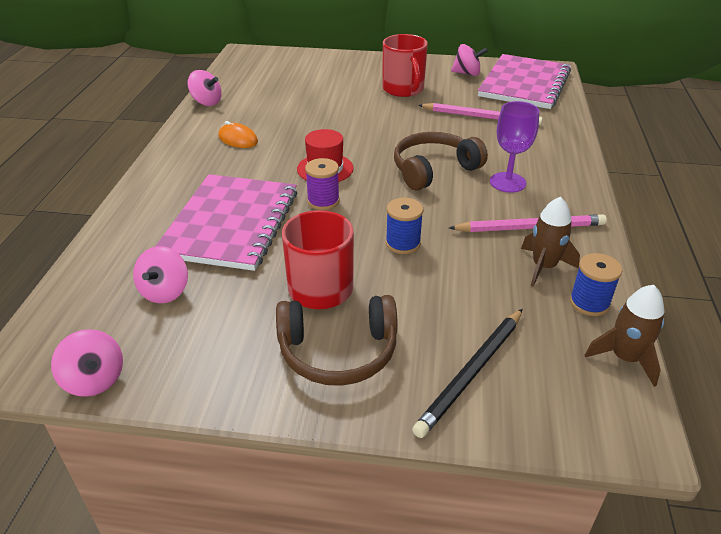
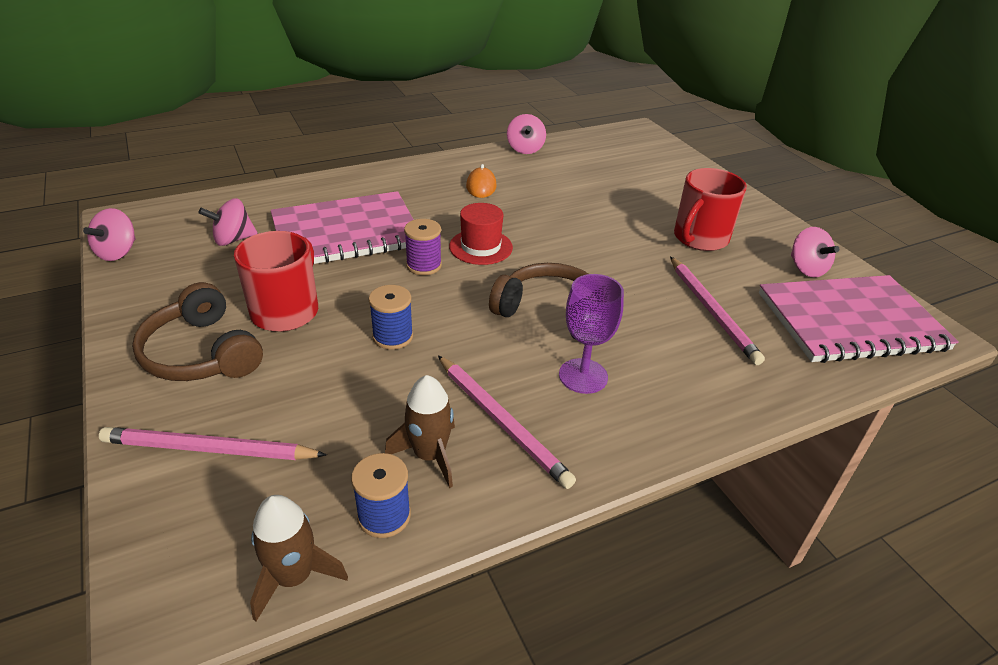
camera: 55 degrees right, 0 degrees up
(471, 373) = (209, 449): black pencil -> pink pencil

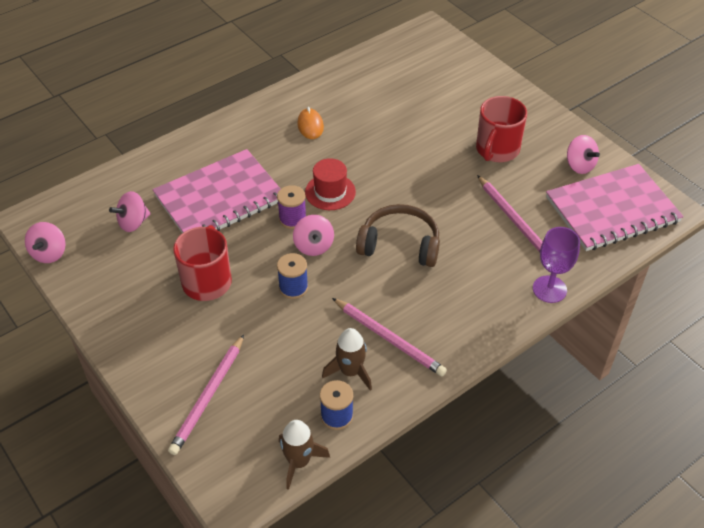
camera: 10 degrees left, 10 degrees up
(202, 353) = (165, 328): brown headphones -> none
(209, 449) = (208, 396): pink pencil -> pink pencil turned 60 degrees counterclockwise
(525, 149) = (334, 73): pink spinning top -> pink spinning top (313, 246)
(583, 376) = (434, 293): purple goblet -> purple goblet (549, 289)

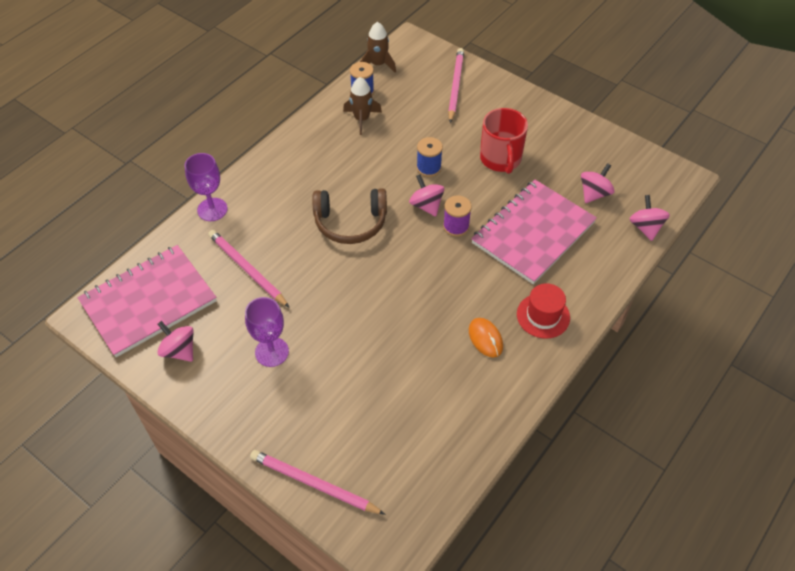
camera: 165 degrees right, 5 degrees up
(49, 253) = (642, 154): pink spinning top -> pink spinning top (645, 227)
(330, 192) = (432, 261): red hat -> red hat (543, 316)
(389, 339) = (339, 146): pink pencil -> pink pencil (313, 484)
(497, 149) = (272, 352): red mug -> purple goblet

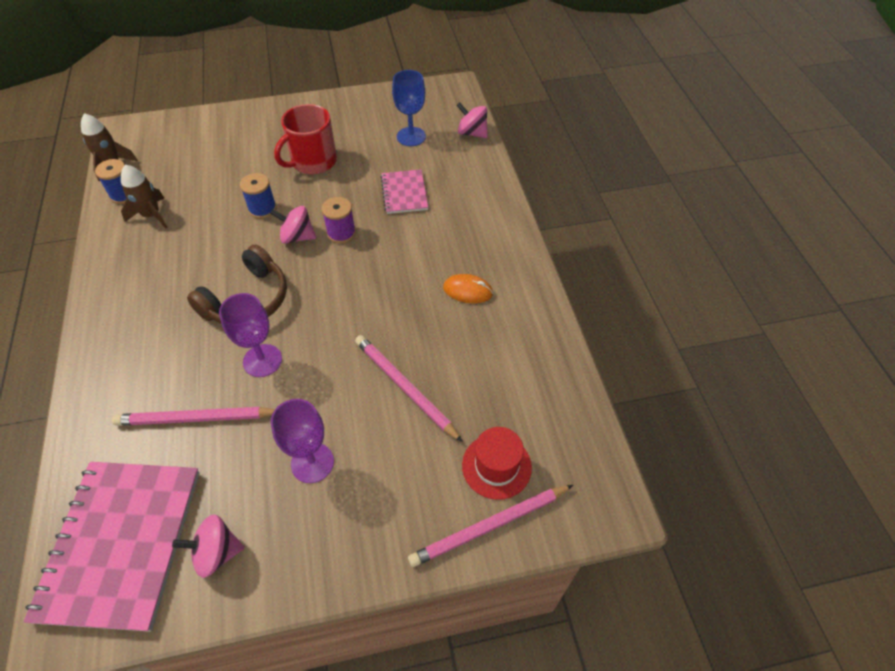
camera: 50 degrees left, 0 degrees up
(212, 209) = (87, 400): purple goblet -> purple goblet (262, 360)
(455, 86) = (207, 137): pink pencil -> pink pencil (404, 387)
(500, 159) = (313, 162): red mug -> red mug turned 105 degrees clockwise
(533, 233) = (404, 193): pink notebook -> pink notebook, size x0.52
(543, 316) = (484, 241): red hat -> red hat (496, 466)
(594, 193) = (411, 136): pink spinning top -> blue goblet

